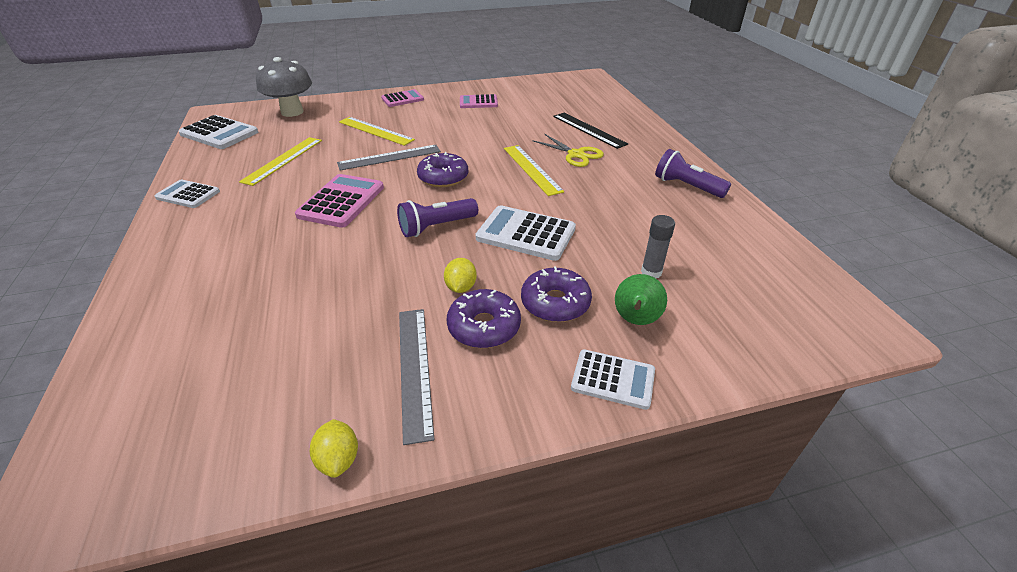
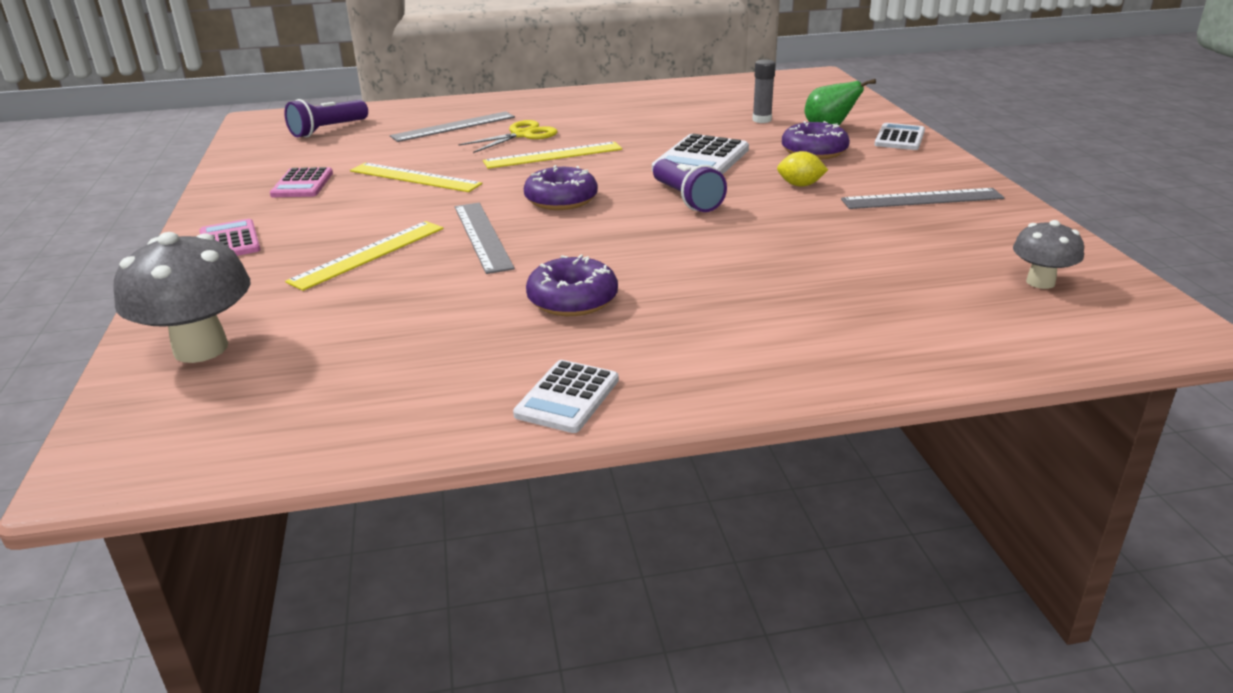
camera: 85 degrees left, 10 degrees down
(196, 424) = (1040, 282): none -> grey mushroom
(219, 133) = (266, 425): white calculator -> none
(283, 160) = (453, 323): yellow ruler -> yellow ruler (414, 177)
(339, 459) = (1032, 219): yellow lemon -> none
(342, 201) = (616, 258): pink calculator -> none
(484, 326) = (856, 176): purple donut -> purple donut (572, 300)
(589, 130) = (453, 126): black ruler -> grey ruler
(686, 186) = (612, 98): purple flashlight -> purple flashlight (328, 130)

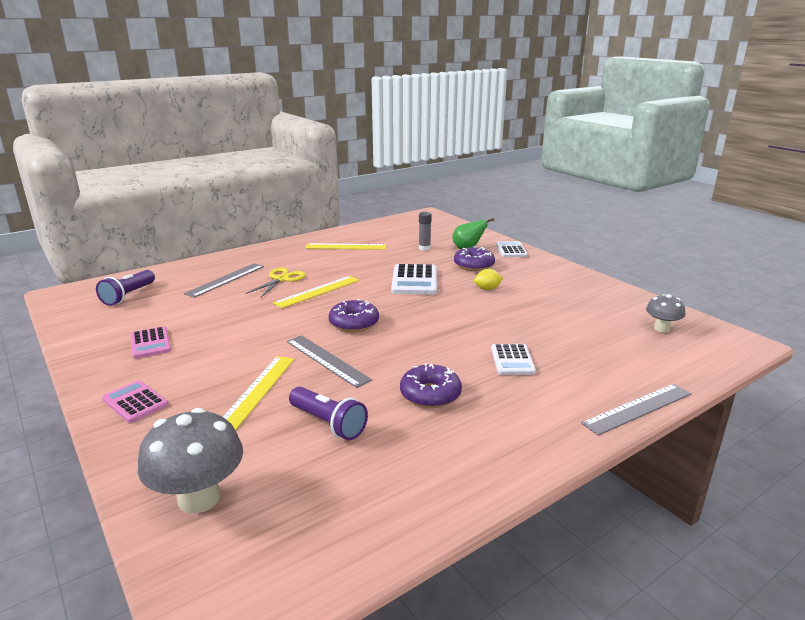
camera: 25 degrees left, 5 degrees down
(414, 177) = (234, 323): yellow ruler -> yellow ruler (346, 246)
(567, 397) = (493, 465): white calculator -> white calculator (512, 360)
(686, 199) = (431, 309): purple flashlight -> purple flashlight (328, 423)
(922, 199) = (559, 287): grey ruler -> grey ruler (638, 408)

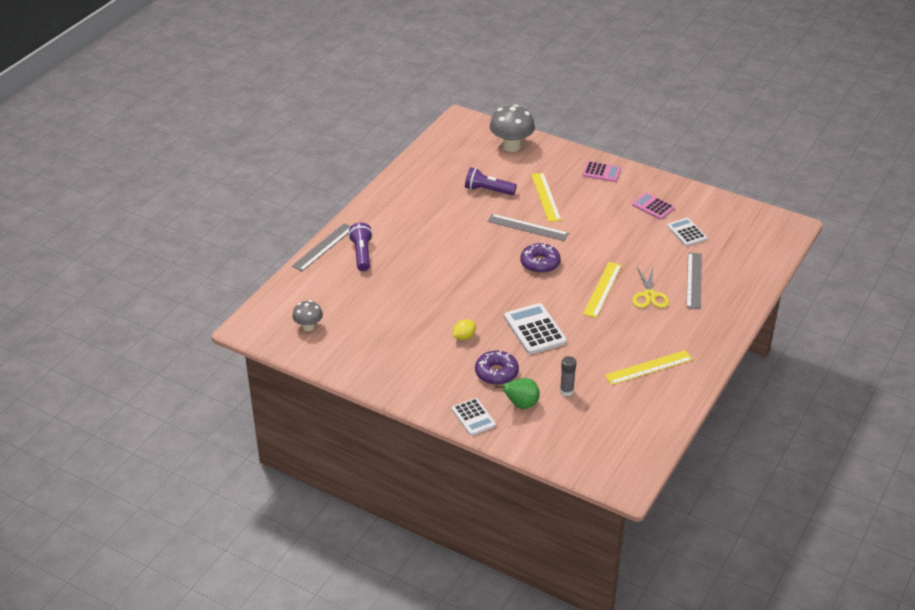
camera: 155 degrees right, 15 degrees up
(128, 296) = (739, 239): purple flashlight -> purple flashlight (362, 254)
(430, 394) = (446, 222): purple donut -> none
(512, 360) = (409, 262): white calculator -> white calculator (686, 232)

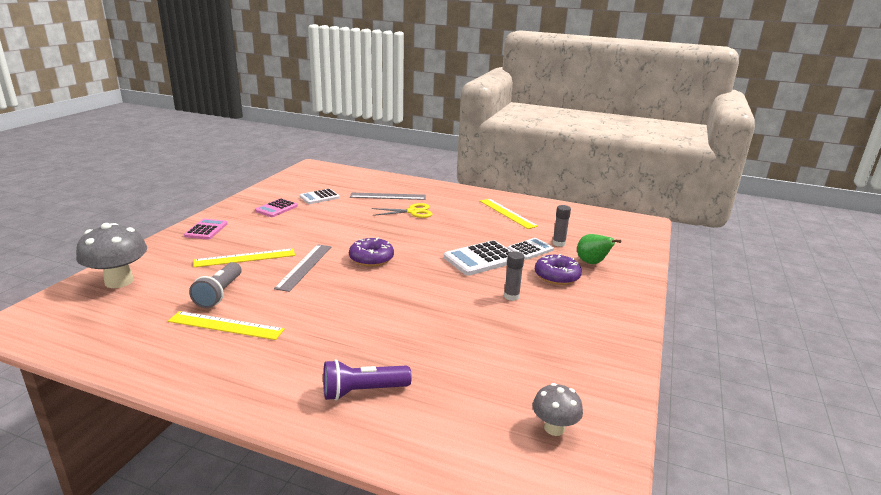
camera: 100 degrees left, 15 degrees down
(323, 247) = (345, 439): grey ruler -> none
(464, 337) = (511, 296): yellow lemon -> grey glue stick
(473, 417) = (629, 285): white calculator -> white calculator (530, 249)
(488, 190) = (219, 294): purple flashlight -> grey flashlight
(602, 289) = (408, 229): yellow ruler -> yellow ruler (225, 325)

